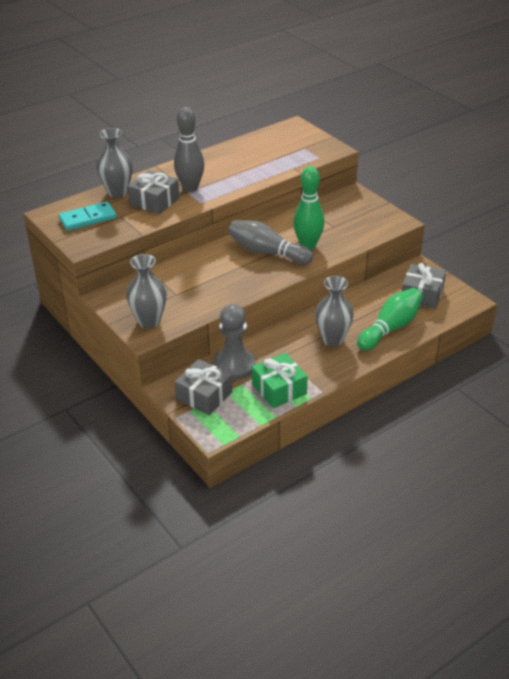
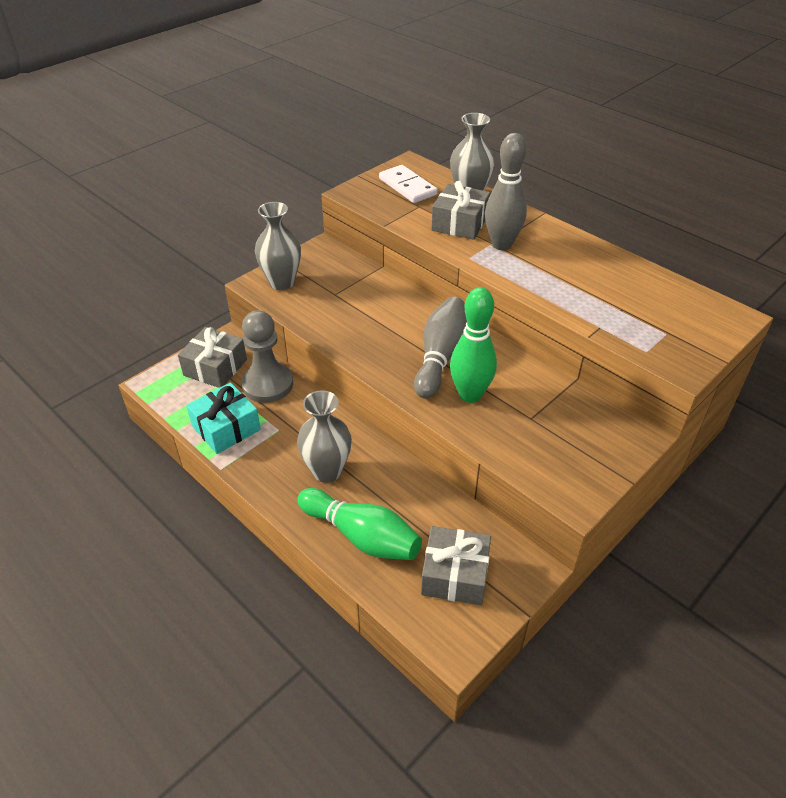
camera: 80 degrees right, 5 degrees up
(88, 218) = (407, 187): turquoise domino -> white domino
(279, 389) = (226, 428): green gift -> turquoise gift

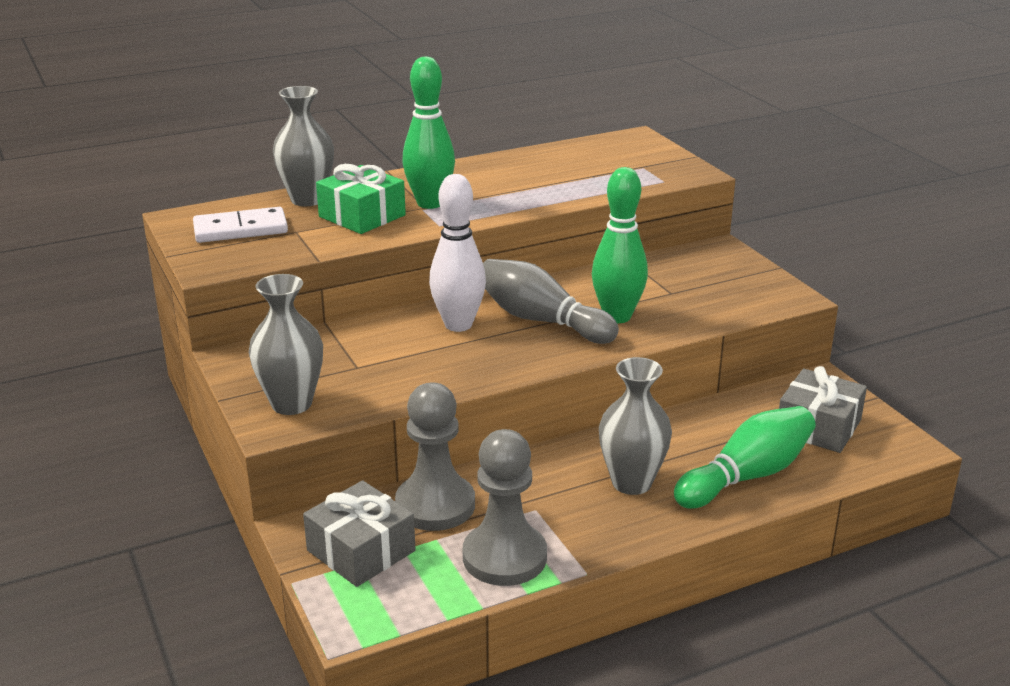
camera: 70 degrees left, 15 degrees down
(226, 428) = (504, 557): turquoise gift -> grey pawn
(411, 320) = (458, 325): none -> white bowling pin
(459, 223) = (362, 216): grey gift -> green gift
(501, 244) = (430, 203): grey bowling pin -> green bowling pin

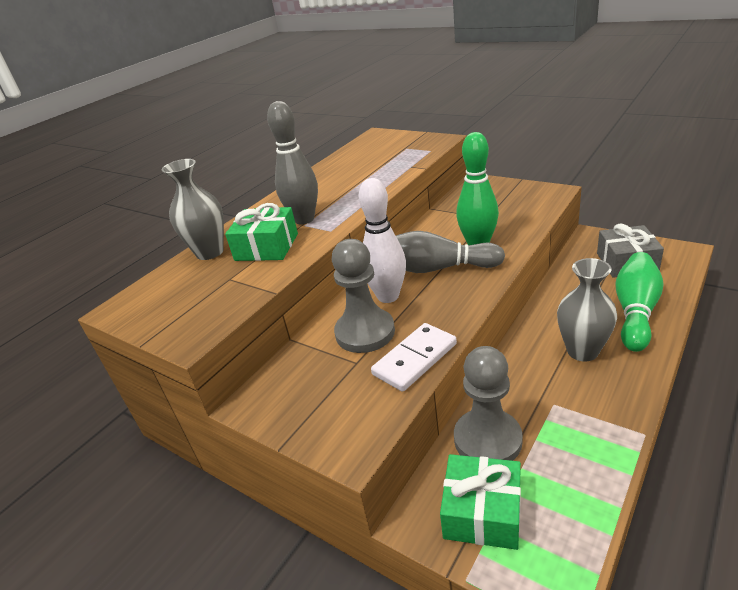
camera: 25 degrees left, 5 degrees up
(240, 229) = (182, 296): white domino -> white domino (415, 359)
(291, 404) = (343, 420): grey vase -> none
(361, 550) = (482, 512): grey gift -> green gift
(430, 203) = (304, 219): green bowling pin -> grey bowling pin
(504, 557) = (582, 454): grey pawn -> grey pawn (365, 332)

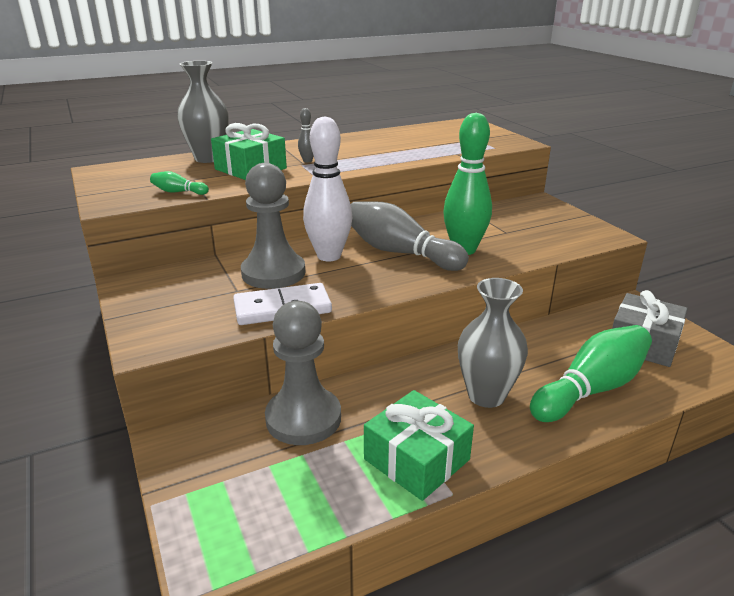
camera: 25 degrees right, 5 degrees down
(238, 297) = (178, 192): none -> green bowling pin
(304, 219) = (307, 161): grey bowling pin -> grey bowling pin, size x0.43
(482, 512) = (227, 467): green gift -> green gift (416, 459)

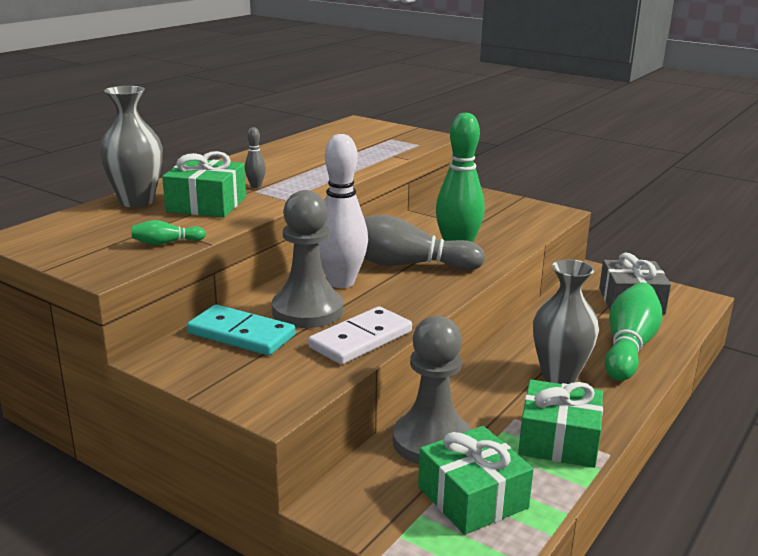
camera: 30 degrees left, 5 degrees down
(203, 279) = (241, 334): none -> turquoise domino
(280, 483) = (472, 497): none -> green gift

